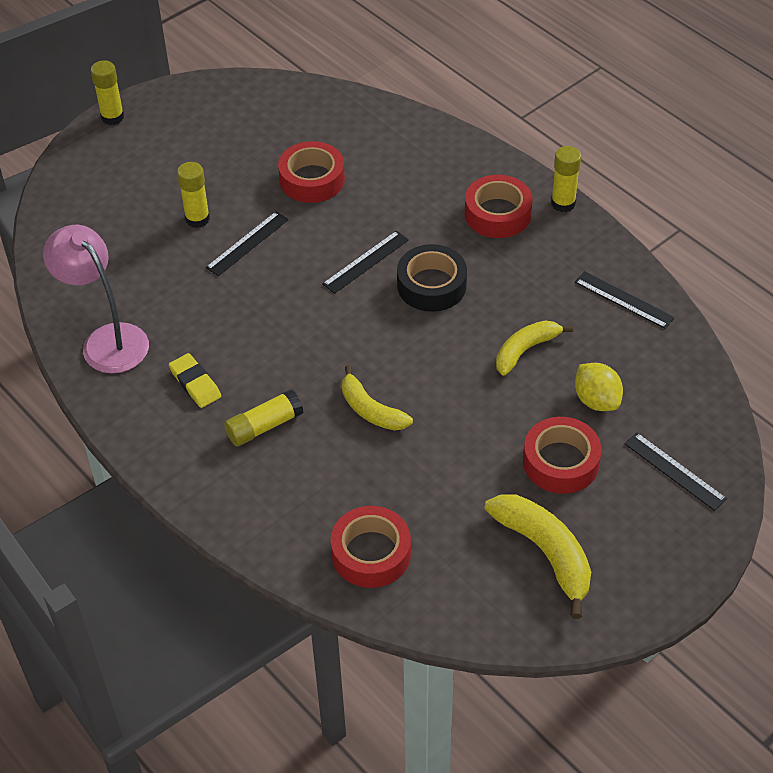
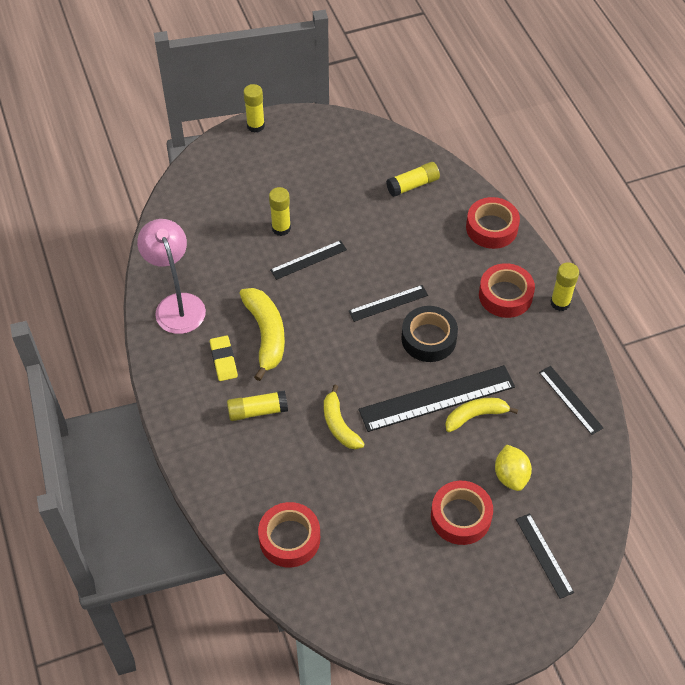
camera: 20 degrees right, 5 degrees up
(312, 179) = (378, 222): red tape -> red tape (491, 228)
(334, 129) = (413, 185): none -> yellow glue stick
(472, 346) = (437, 398): none -> black ruler
(545, 553) = (416, 585): yellow banana -> yellow banana (266, 335)

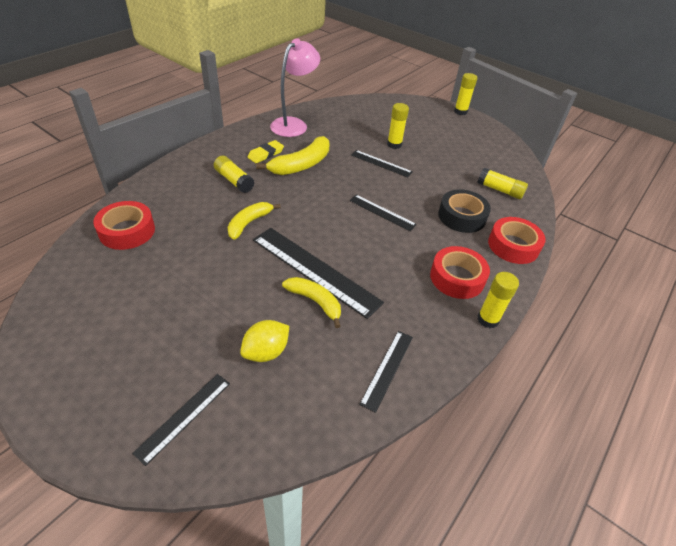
camera: 55 degrees right, 10 degrees down
(428, 338) = (369, 245): black tape -> black tape (461, 216)
(460, 516) = (199, 329): red tape -> none

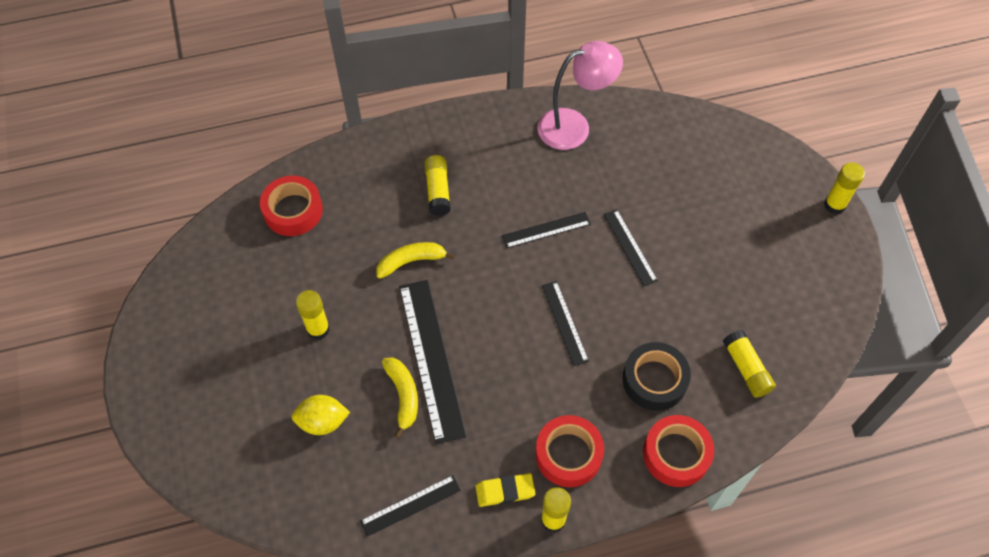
camera: 40 degrees right, 15 degrees up
(184, 416) = (224, 441): black ruler -> black ruler (546, 230)
(266, 154) = (502, 164): yellow eraser -> yellow eraser (505, 491)
(301, 165) = (530, 202): yellow banana -> none
(394, 144) = (676, 223): yellow glue stick -> yellow glue stick (318, 329)

